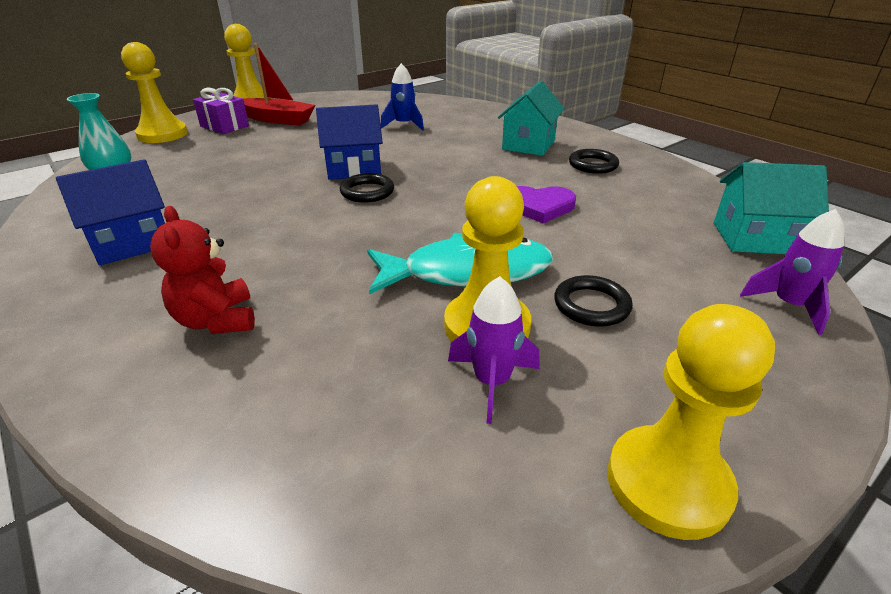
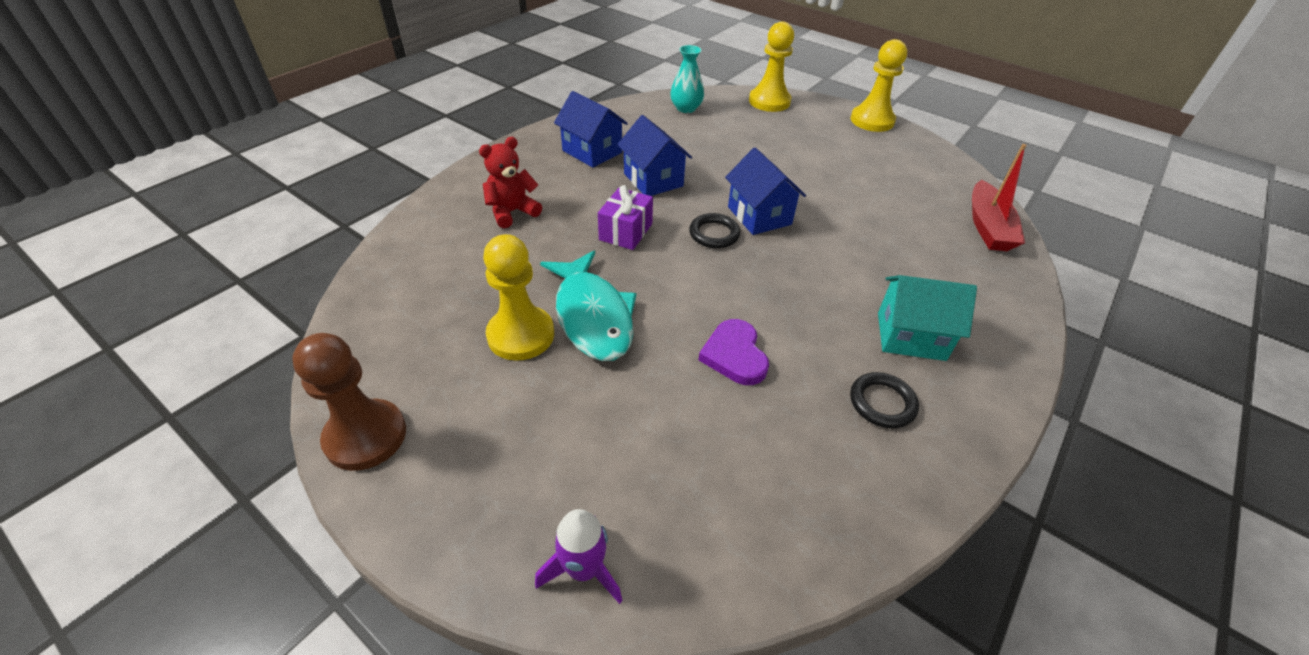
camera: 75 degrees right, 10 degrees up
(224, 126) = (809, 123): purple gift -> purple gift (626, 232)
(242, 210) = (653, 180): none -> blue house
(277, 119) = (847, 144): red boat -> red boat (988, 227)
(404, 125) = (898, 225): blue rocket -> none
(492, 382) = (459, 344): purple rocket -> none
(591, 305) = (557, 399): black ring -> none
(668, 483) = (365, 436): yellow pawn -> brown pawn
(754, 238) = (734, 568): turquoise house -> none

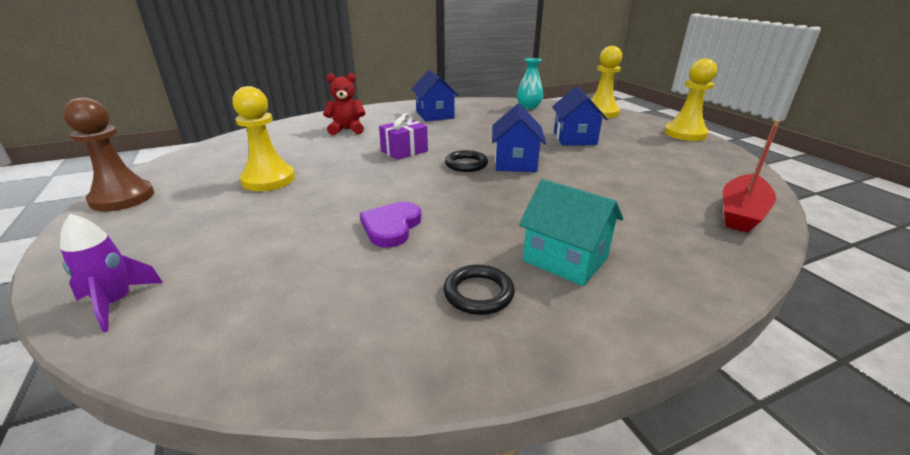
camera: 30 degrees right, 15 degrees down
(592, 316) = (324, 182): turquoise fish -> none
(653, 180) = (458, 133): blue house -> blue house (574, 138)

